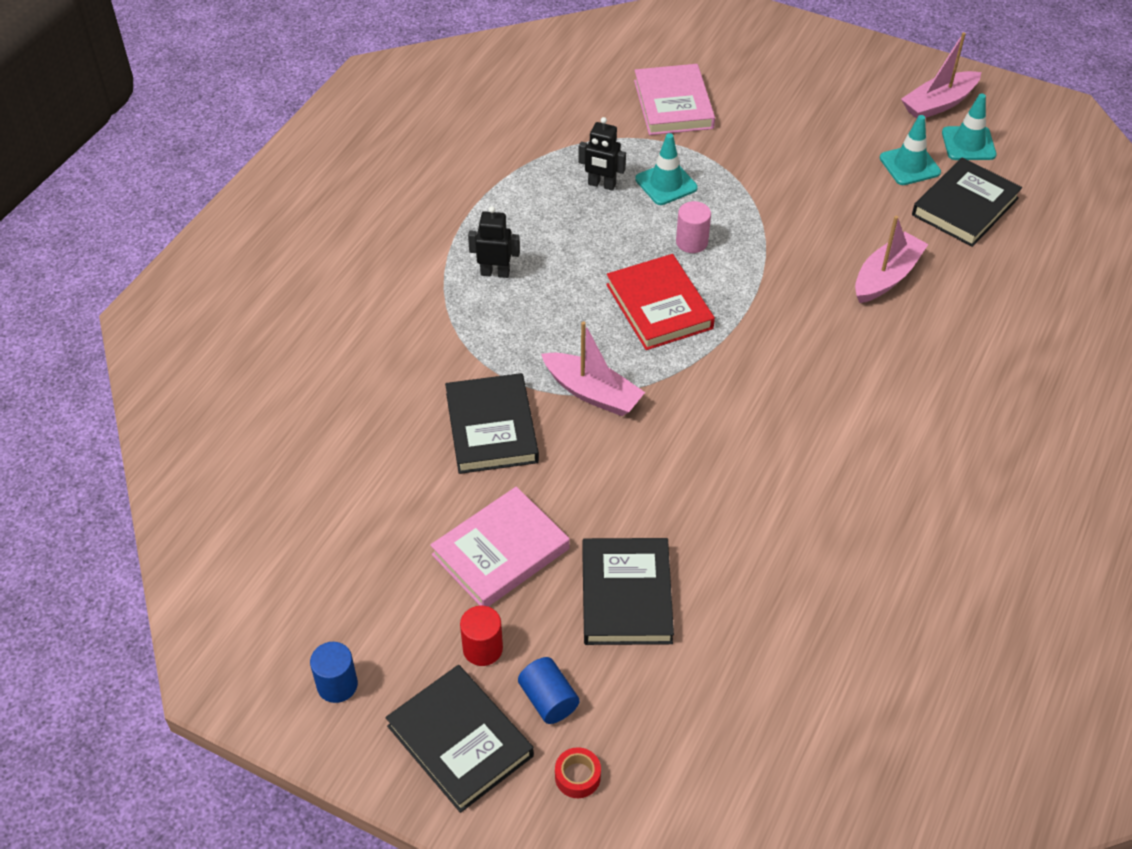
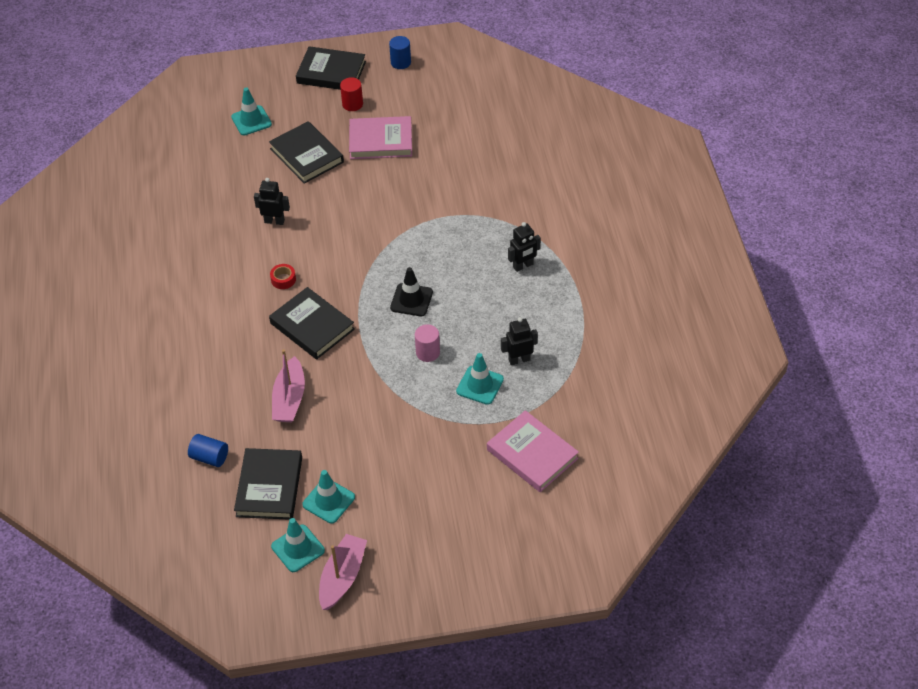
camera: 145 degrees right, 0 degrees up
(491, 428) = (439, 188): black book -> black book (312, 326)
(500, 552) = (381, 141): pink book -> pink book turned 75 degrees clockwise
(548, 700) = (307, 103): blue cylinder -> blue cylinder (209, 457)
(577, 776) = (272, 86): red tape -> red tape (283, 279)
(592, 393) = (405, 232): pink boat -> none
(659, 306) = (411, 300): red book -> black traffic cone
(663, 722) = (251, 121): none -> turquoise traffic cone
(751, 512) = (274, 221): none -> black robot

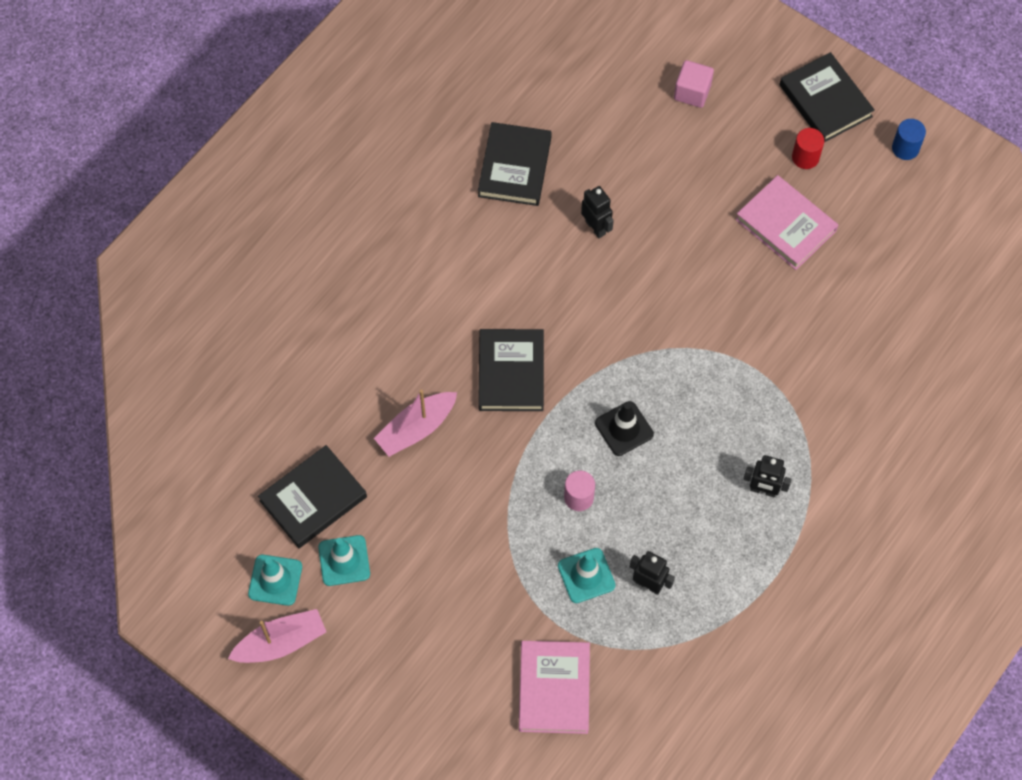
camera: 45 degrees right, 15 degrees up
(209, 457) = (297, 422): blue cylinder -> none
(251, 121) = (692, 92): turquoise traffic cone -> pink cube
(283, 279) = (538, 299): red tape -> none
(306, 155) = (700, 179): black book -> black book (514, 167)

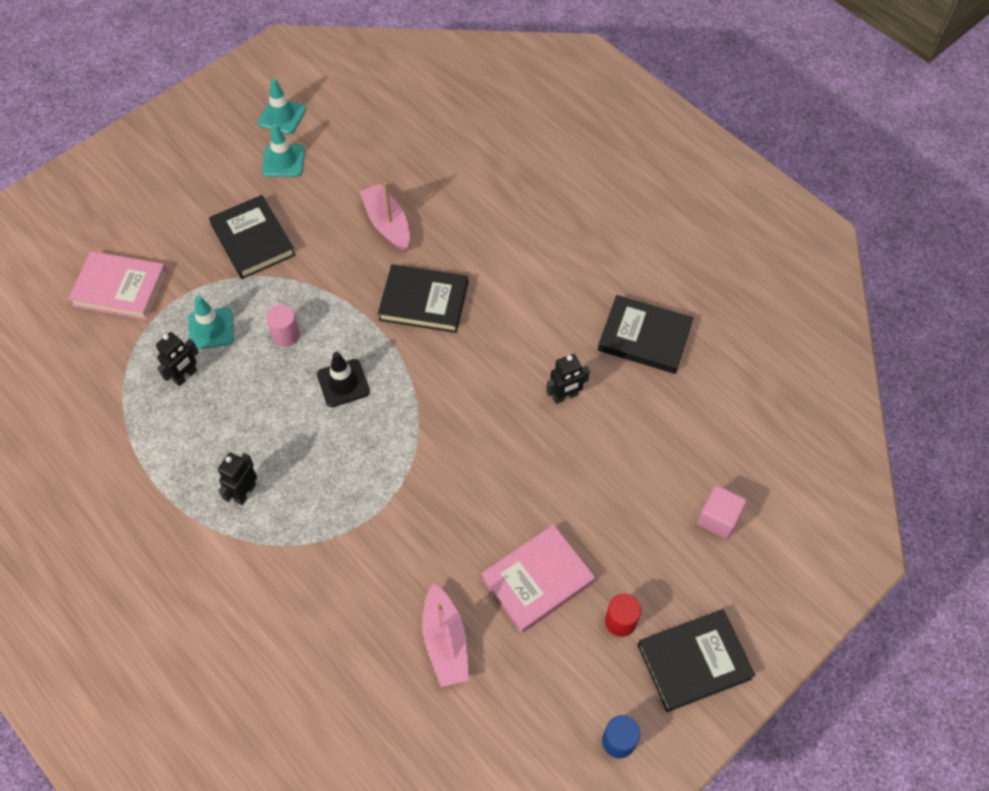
camera: 100 degrees right, 5 degrees down
(281, 642) = (229, 114): pink boat -> pink boat (445, 642)
(313, 499) = (344, 147): black book -> black book (253, 240)

